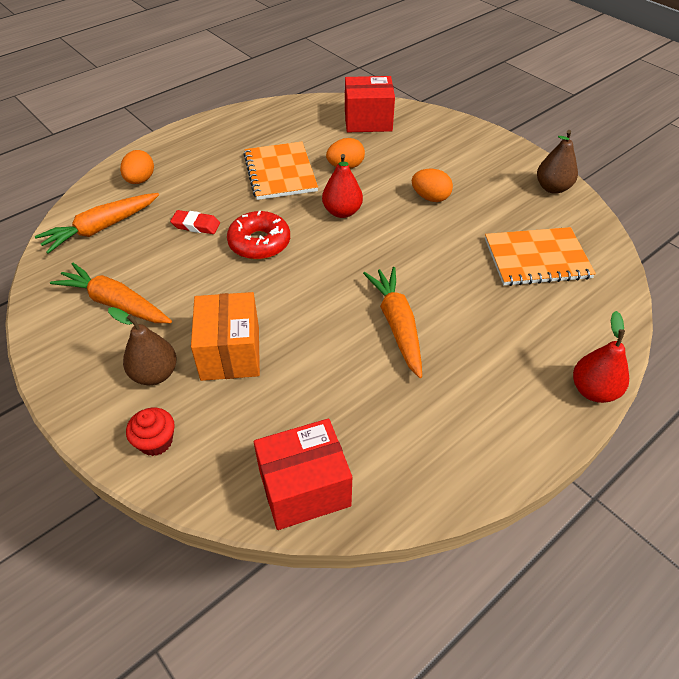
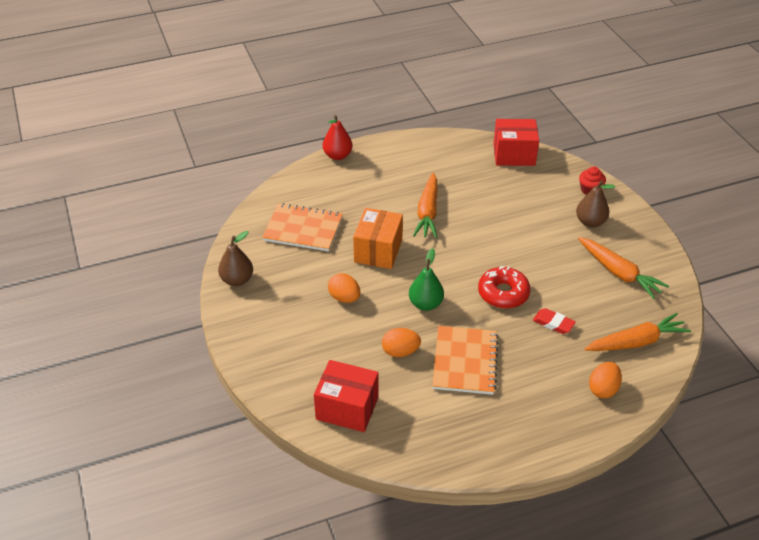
camera: 160 degrees left, 5 degrees down
(230, 353) = (541, 222): orange box -> orange box (378, 251)
(342, 212) = (425, 304): red pear -> green pear

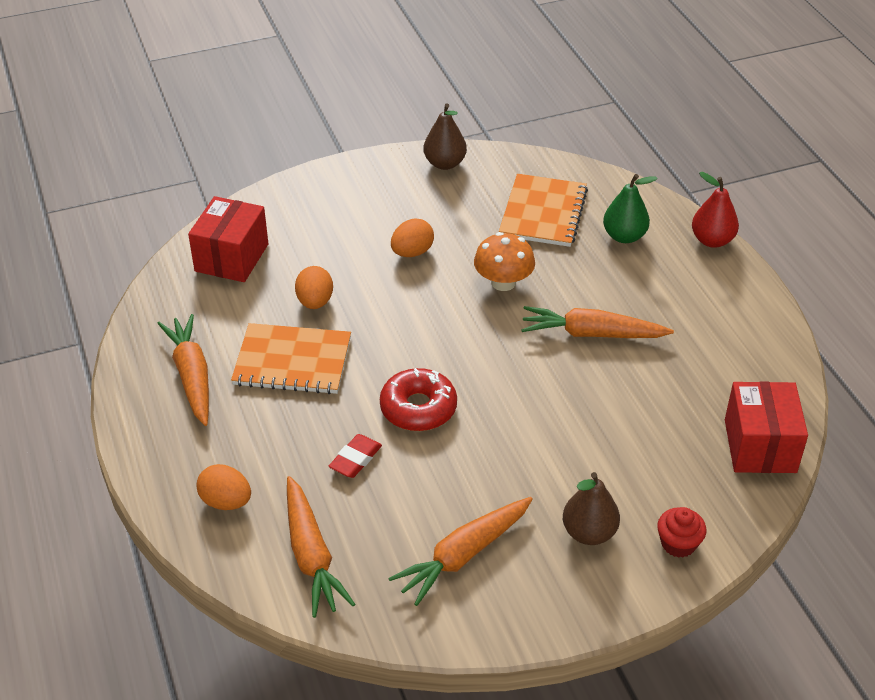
camera: 90 degrees right, 0 degrees up
(378, 251) = (503, 282): orange box -> orange mushroom
(425, 304) = (399, 327): green pear -> green pear (624, 236)
(486, 421) = (192, 376): none -> orange carrot

